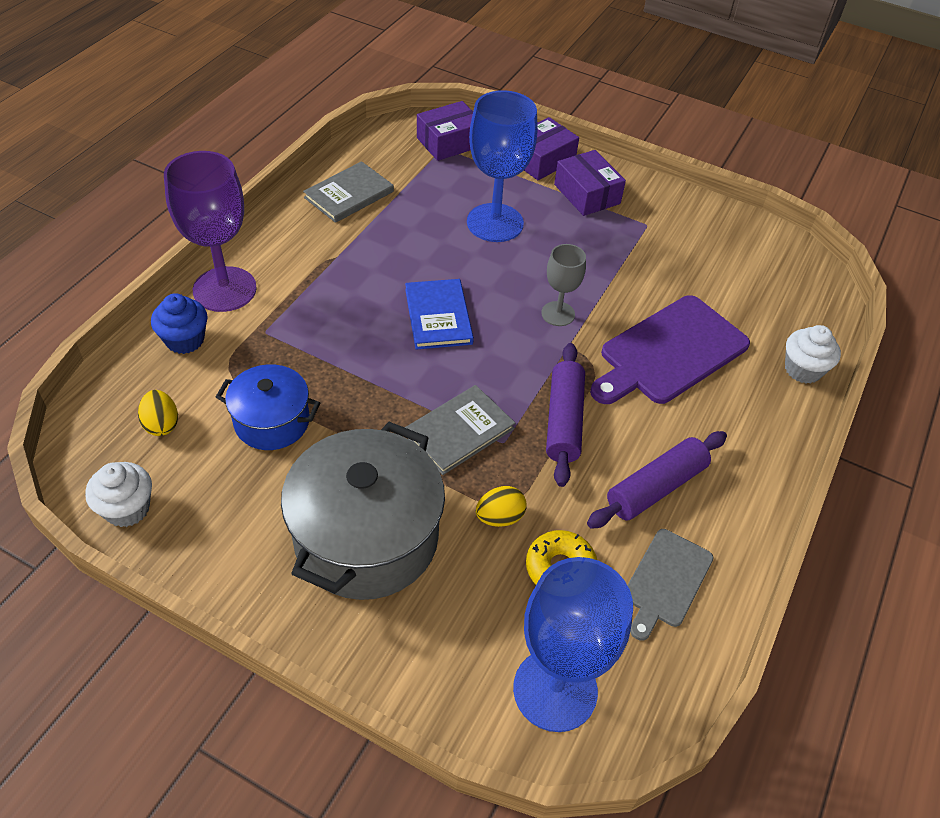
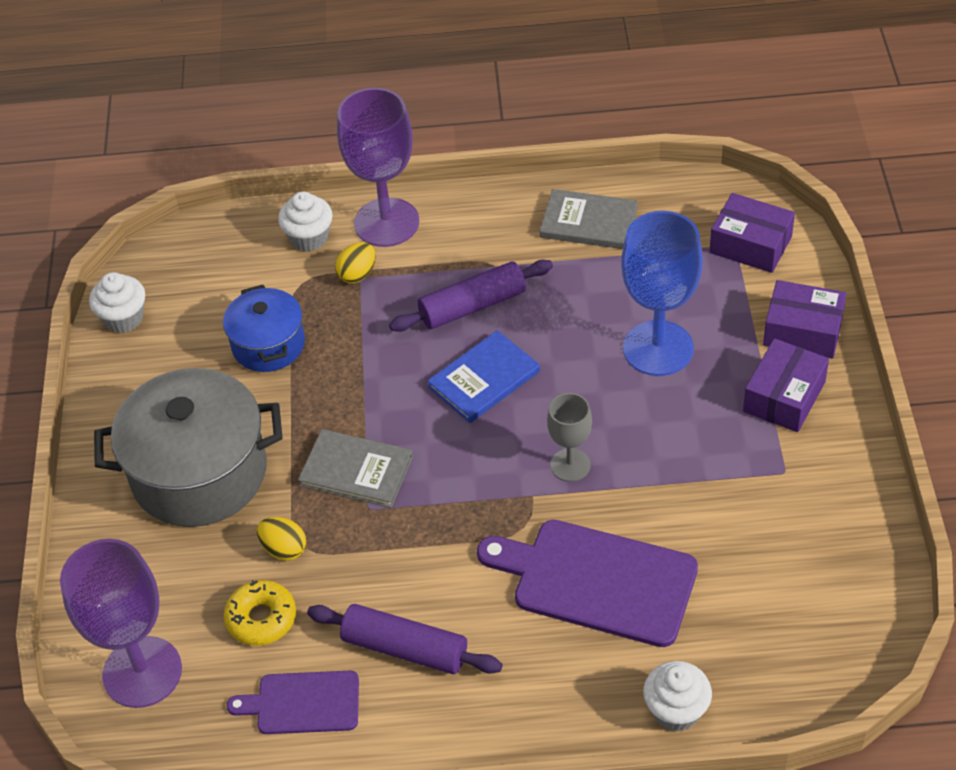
camera: 65 degrees right, 0 degrees up
(161, 424) = (213, 283): yellow egg -> yellow egg (357, 274)
(185, 340) = (309, 238): blue cupcake -> white cupcake
(555, 690) = (142, 672): blue goblet -> purple goblet
(564, 421) = (431, 539): purple rolling pin -> purple rolling pin (472, 306)
(666, 581) = (302, 703): grey cutting board -> purple cutting board

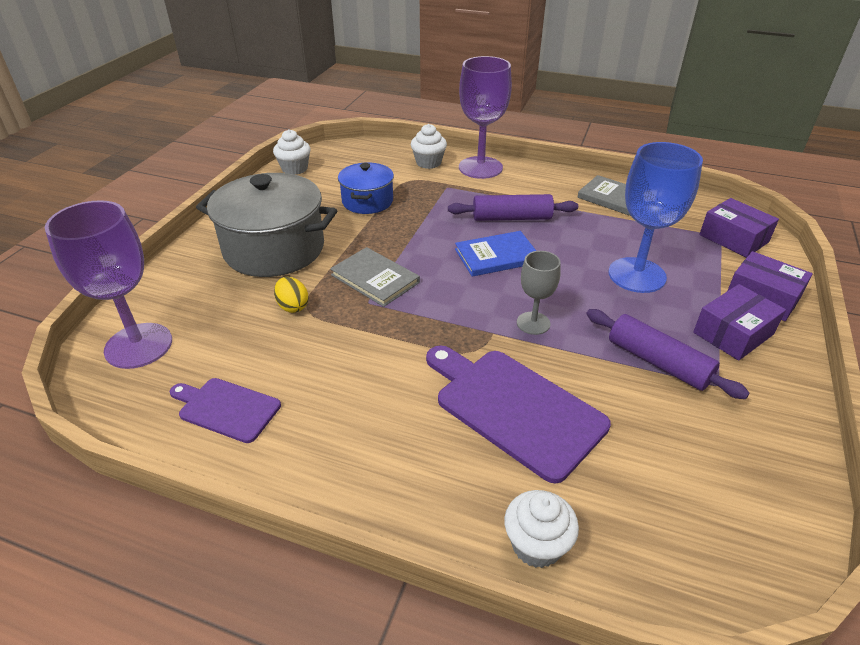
camera: 20 degrees right, 10 degrees down
(261, 618) = (244, 342): yellow donut -> none
(357, 274) = (446, 185): yellow egg -> none
(405, 648) = (330, 400): purple rolling pin -> purple rolling pin (658, 362)

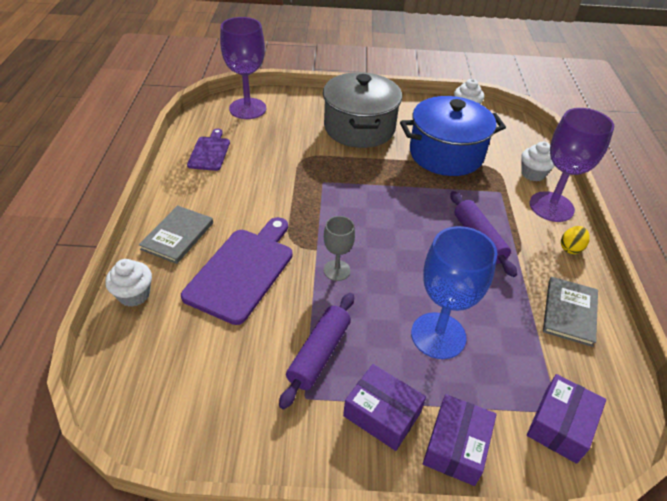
camera: 70 degrees right, 5 degrees up
(293, 306) = (304, 151): yellow egg -> yellow egg (571, 248)
(367, 201) = (446, 154): blue pot -> blue pot, size x1.75
(375, 279) = (350, 179): grey book -> grey book (177, 236)
(496, 256) = (414, 237): blue book -> none

